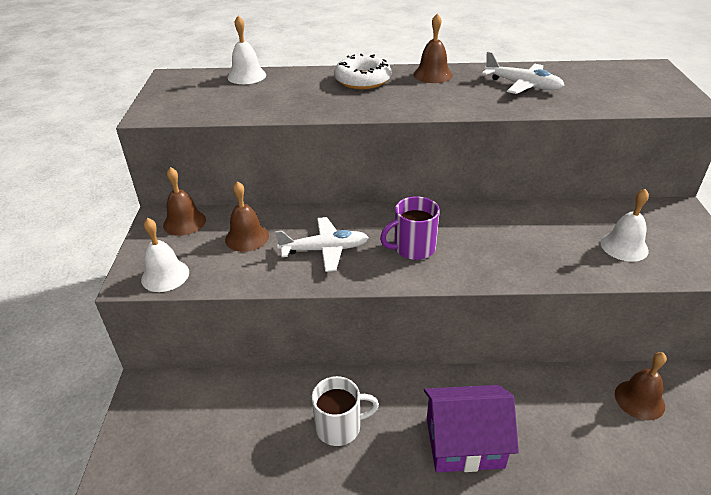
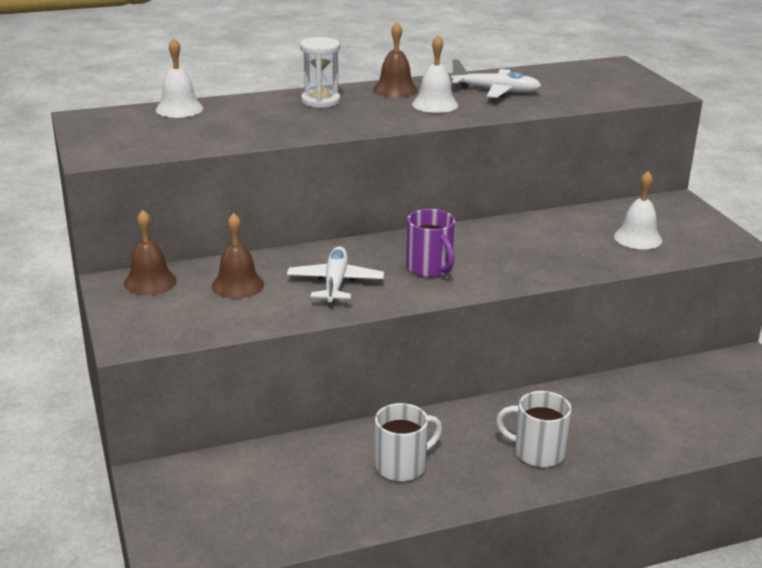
camera: 20 degrees left, 10 degrees down
(165, 275) = (166, 331): white bell -> white bell (435, 104)
(325, 250) = (335, 283): white plane -> white plane turned 60 degrees counterclockwise
(362, 80) = (320, 101): white donut -> white hourglass
(413, 248) = (430, 268): purple mug -> purple mug turned 75 degrees counterclockwise
(464, 442) = (537, 452): purple house -> white mug
(639, 399) = (689, 387): brown bell -> none

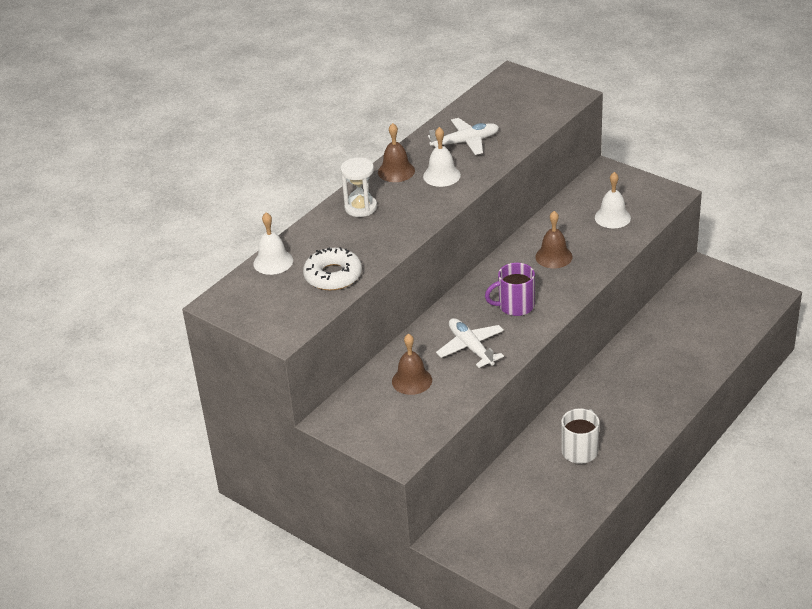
camera: 30 degrees left, 10 degrees up
(150, 282) = (352, 407): brown bell -> brown bell (553, 256)
(213, 134) = (333, 275): none -> white donut
(430, 268) = (515, 306): purple mug -> purple mug turned 135 degrees clockwise
(537, 452) = (645, 400): white mug -> none

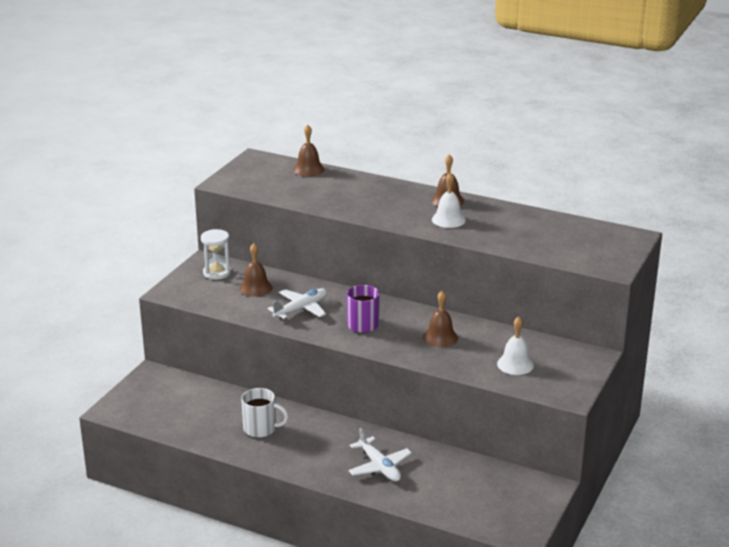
camera: 75 degrees right, 10 degrees down
(273, 262) = (308, 169): white bell -> brown bell
(333, 275) = (296, 192): white donut -> none
(360, 207) = (389, 192): white hourglass -> white hourglass (217, 273)
(465, 142) = (505, 225): white plane -> white plane (379, 466)

